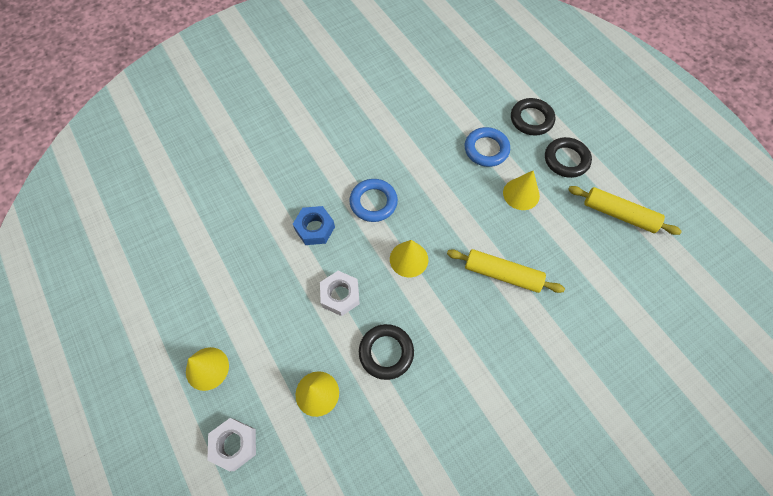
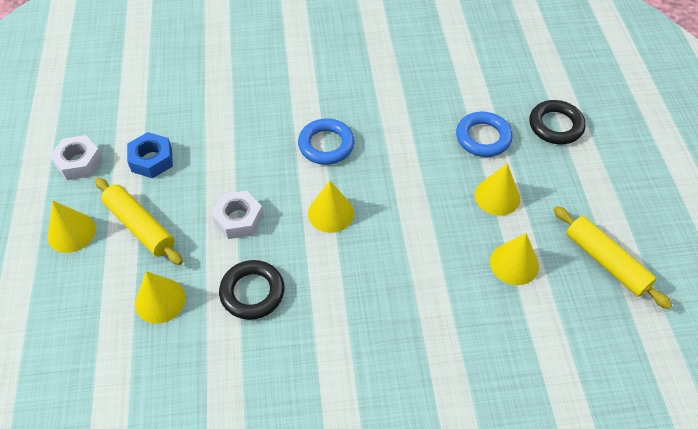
camera: 25 degrees right, 10 degrees down
(234, 444) = (54, 311): white nut -> white nut (79, 162)
(315, 228) = (251, 147): blue nut -> blue nut (152, 160)
(502, 274) = (425, 268): yellow rolling pin -> yellow rolling pin (140, 226)
(560, 243) = (514, 263): none -> yellow cone
(566, 160) = (573, 181): black ring -> none

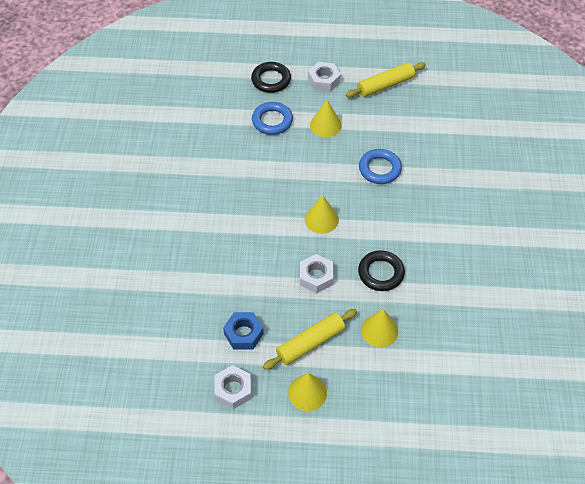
camera: 80 degrees left, 0 degrees up
(326, 145) = (256, 214): blue ring -> blue ring (379, 169)
(514, 263) = (380, 128): yellow cone -> none
(581, 183) = (324, 80): none -> white nut

